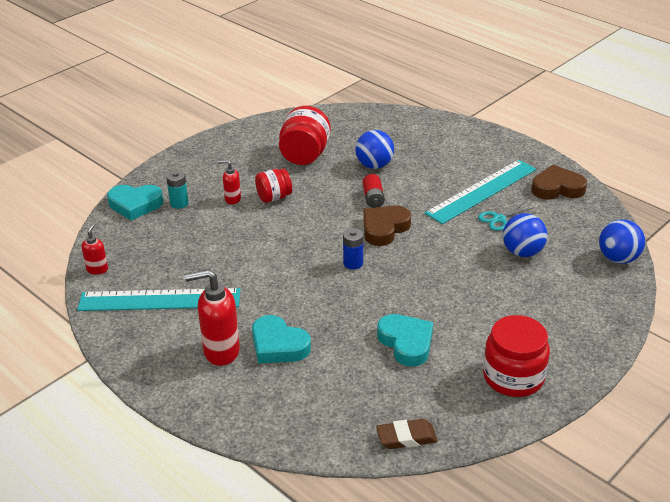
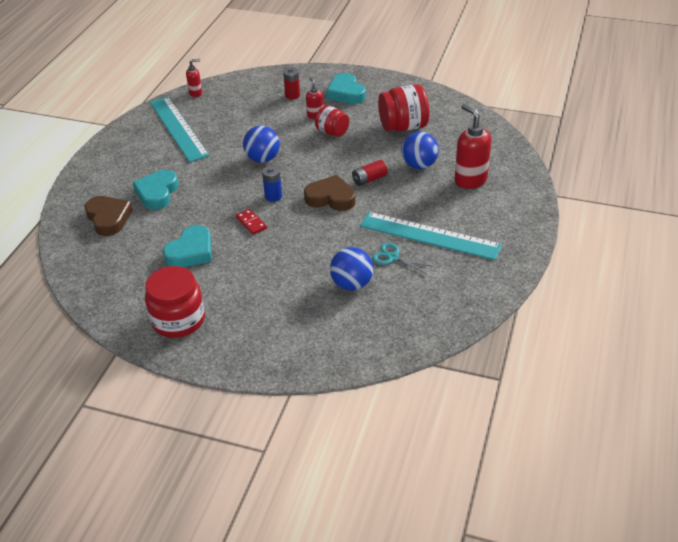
camera: 65 degrees right, 5 degrees up
(135, 205) = (277, 79): turquoise heart -> turquoise heart (346, 93)
(179, 203) = (292, 95): turquoise battery -> red battery
(220, 351) = (138, 171): red soap dispenser -> red soap dispenser (470, 180)
(387, 289) = (251, 223): none -> red domino
(406, 437) = (87, 282): brown eraser -> none
(557, 188) = (474, 282): brown heart -> brown heart (108, 218)
(618, 258) = (385, 349): blue ball -> blue ball (263, 159)

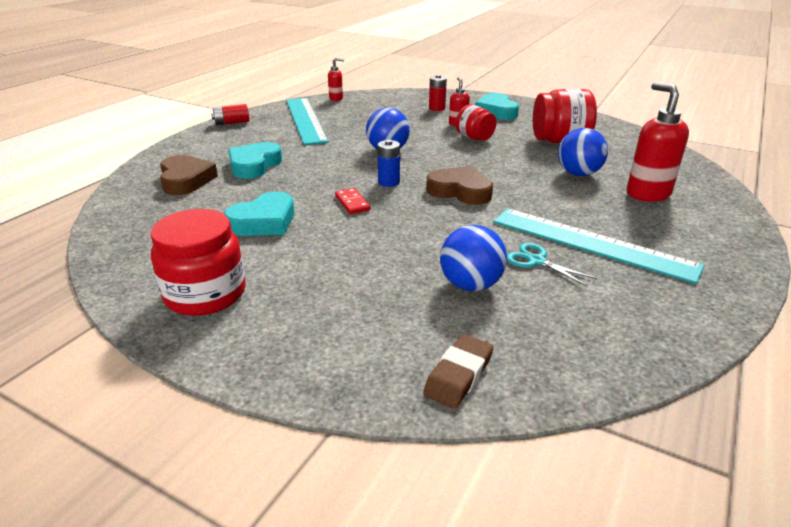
camera: 10 degrees right, 10 degrees down
(354, 349) = (458, 375): none -> brown eraser
(369, 179) = (513, 180): red battery -> red battery (232, 123)

